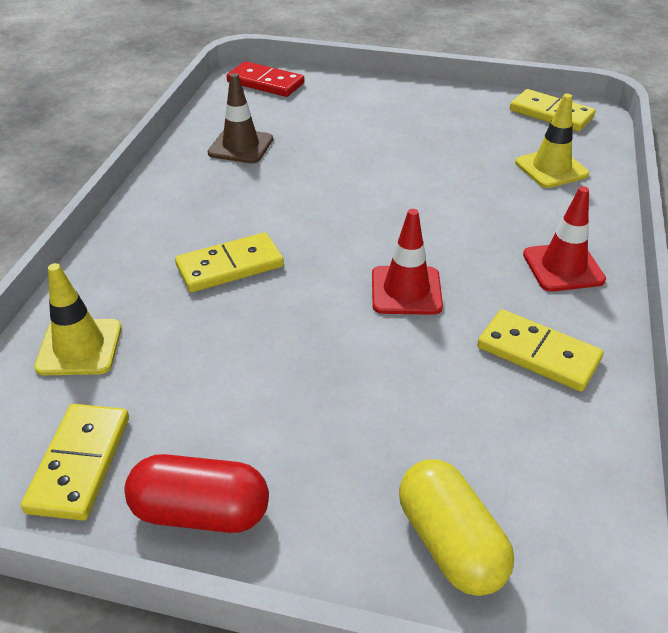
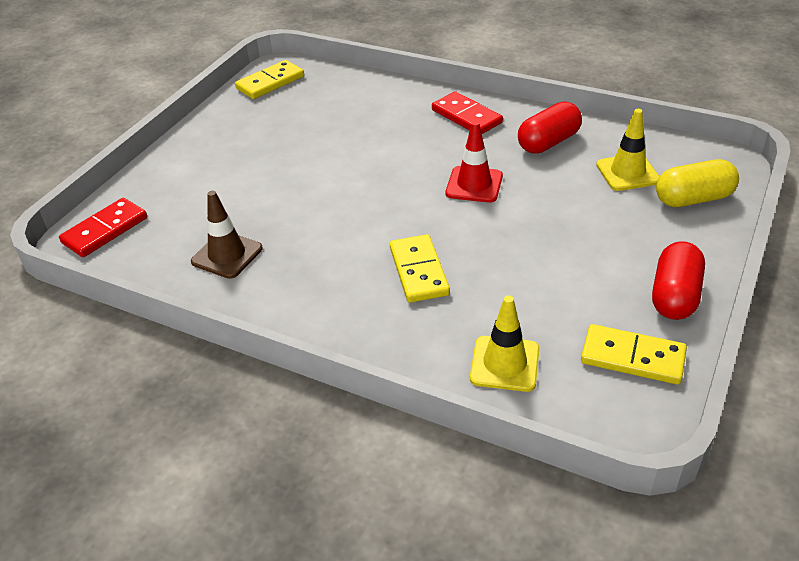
camera: 75 degrees left, 0 degrees up
(538, 354) = (548, 142): yellow domino -> red capsule
(551, 168) = (348, 98): yellow traffic cone -> yellow traffic cone (627, 173)
(563, 267) = (466, 116): red traffic cone -> red domino

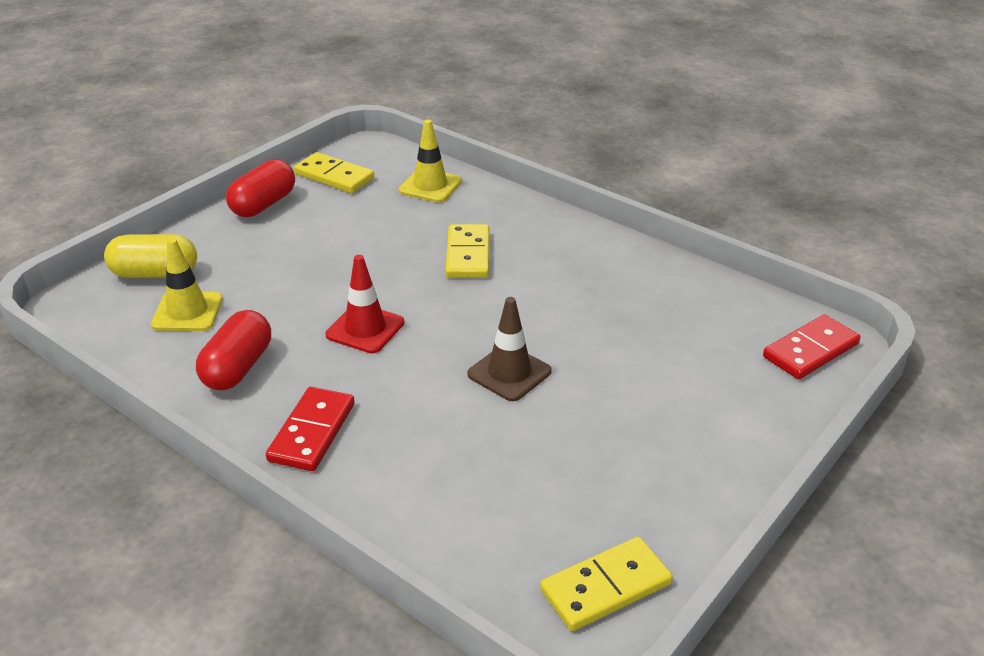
camera: 170 degrees left, 5 degrees down
(227, 255) = (659, 300): brown traffic cone -> brown traffic cone (509, 373)
(466, 116) = (312, 432): red domino -> red domino turned 45 degrees clockwise
(548, 142) = (238, 367): red capsule -> red capsule turned 45 degrees counterclockwise

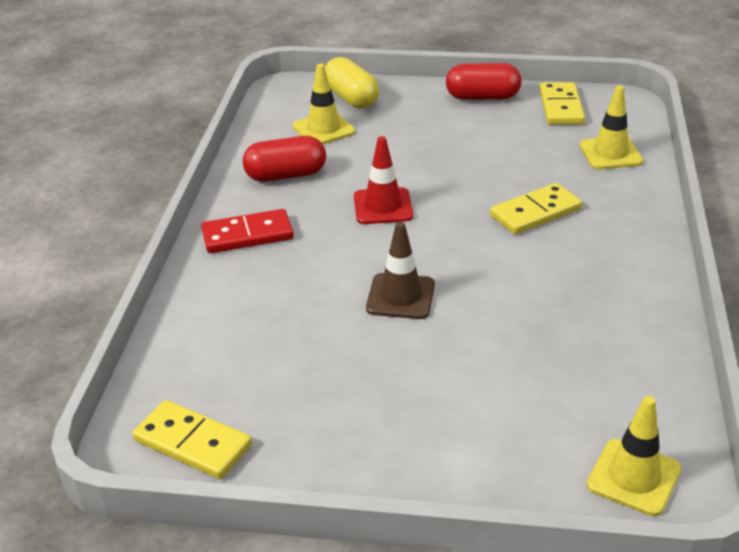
camera: 60 degrees right, 0 degrees up
(810, 350) = (633, 477): red domino -> yellow traffic cone

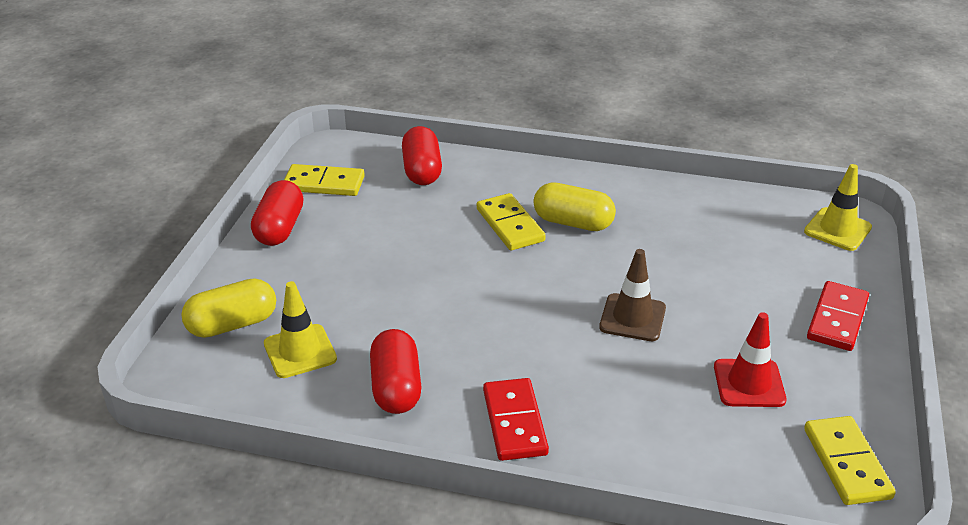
camera: 85 degrees left, 0 degrees up
(192, 443) = (847, 463): yellow domino -> yellow domino turned 45 degrees counterclockwise
(383, 206) = (479, 317): red traffic cone -> red traffic cone (749, 383)
(431, 458) = (837, 319): none -> red domino
(556, 252) = (573, 222): none -> yellow capsule
(610, 153) = (422, 171): yellow traffic cone -> red capsule

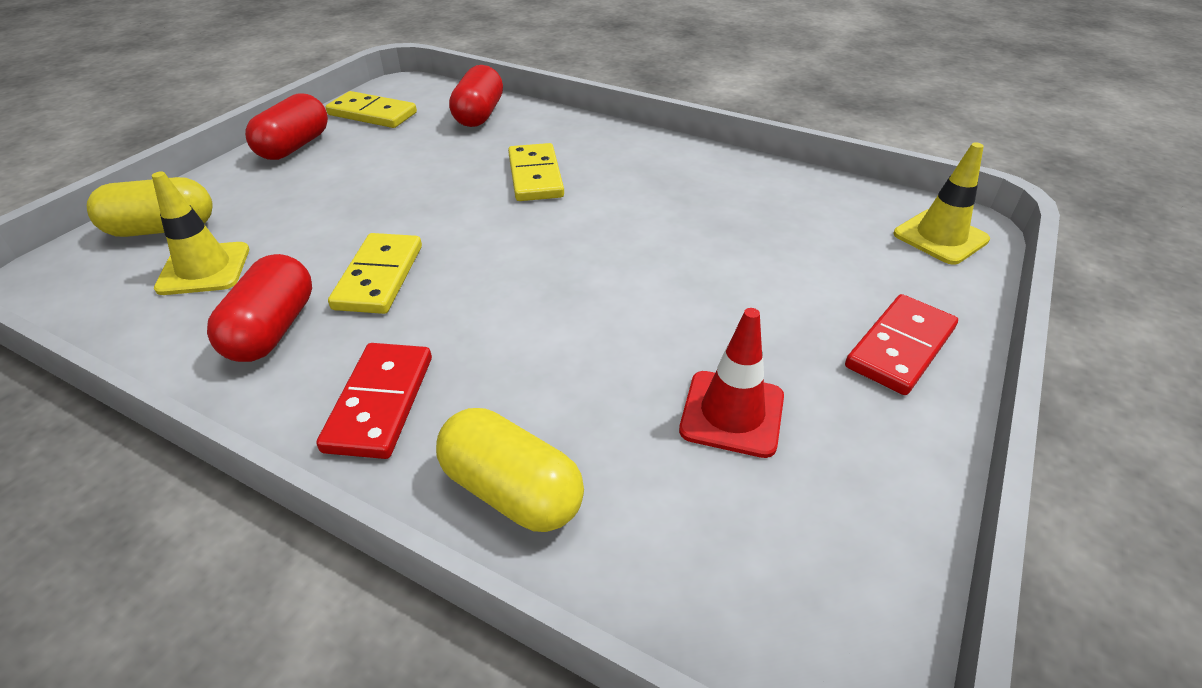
camera: 15 degrees right, 5 degrees up
(573, 222) = (608, 183): yellow capsule -> yellow capsule (512, 491)
(632, 318) = (617, 298): brown traffic cone -> none
(847, 463) = (836, 577): yellow domino -> yellow domino (379, 277)

